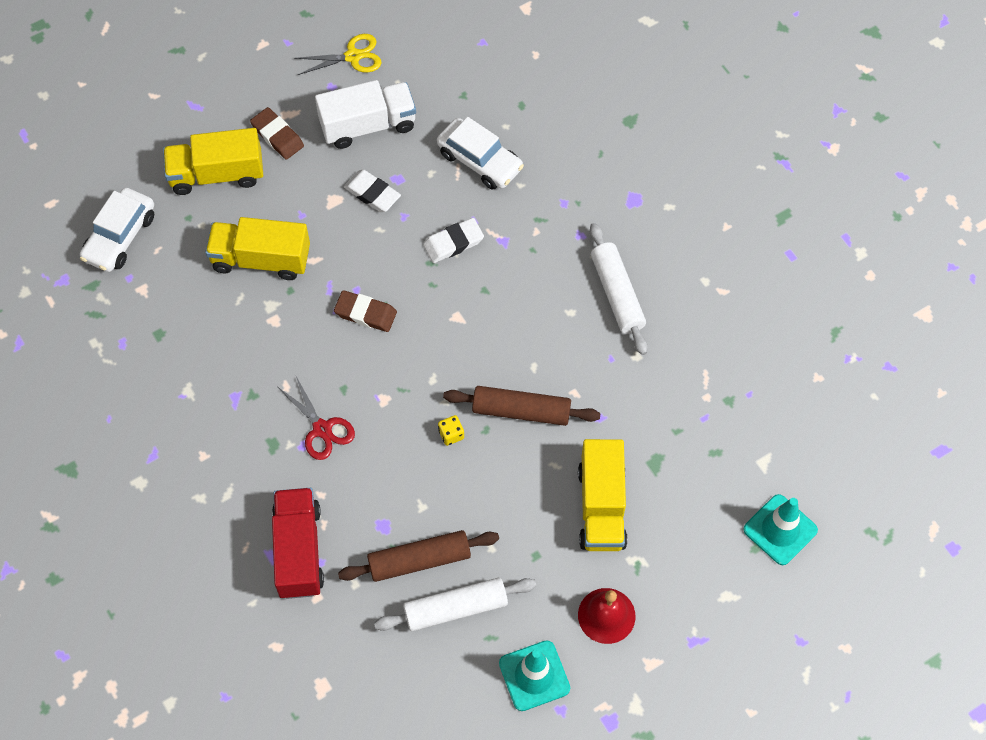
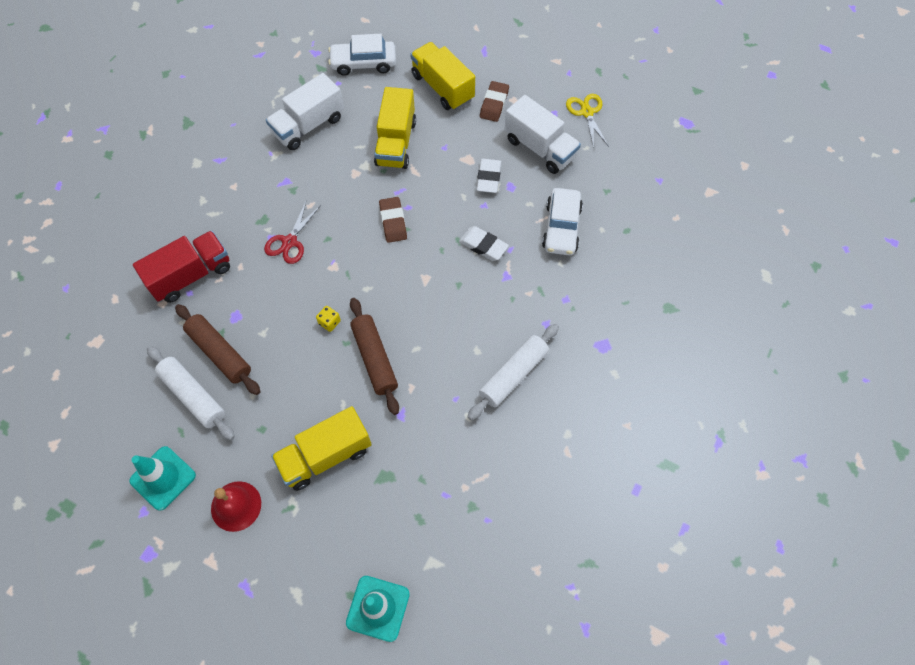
camera: 60 degrees right, 0 degrees up
(171, 337) = (308, 126): none -> white truck
(261, 259) = (396, 143): yellow truck -> yellow truck turned 150 degrees counterclockwise
(353, 56) = (586, 112): yellow scissors -> yellow scissors turned 150 degrees counterclockwise

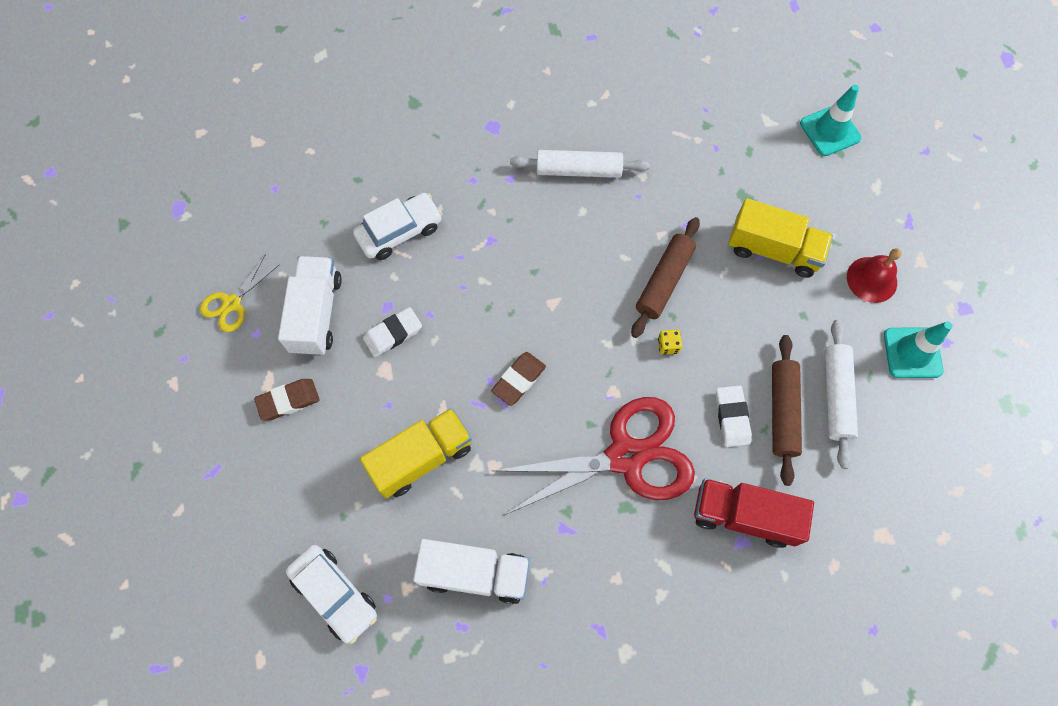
camera: 130 degrees left, 5 degrees up
(290, 242) = (625, 456): red scissors -> red scissors, size x2.07
(442, 87) = (305, 472): yellow truck -> none
(483, 245) = (475, 281): white eraser -> white eraser (732, 417)

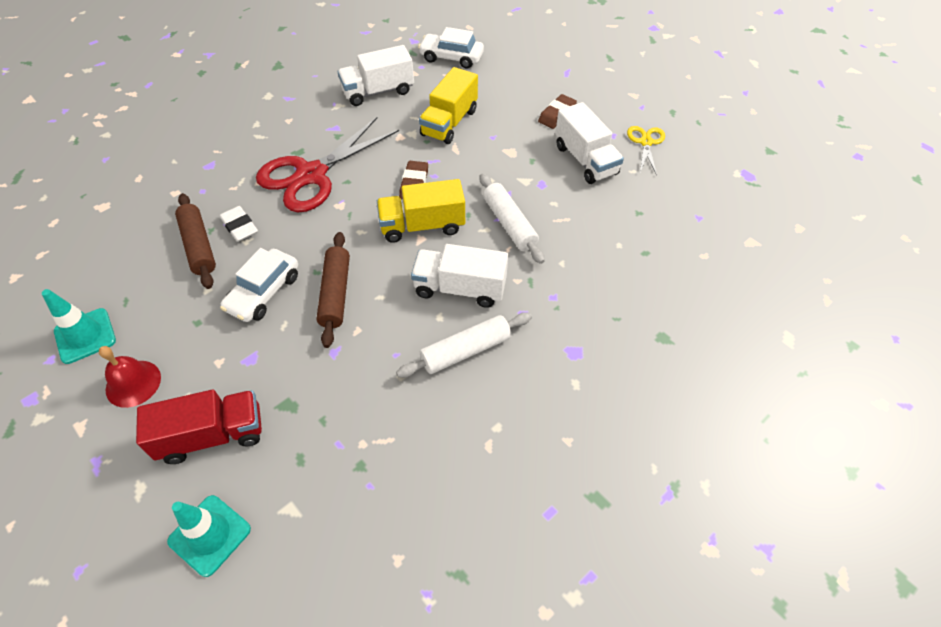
camera: 150 degrees right, 15 degrees down
(393, 333) = (523, 172): white eraser -> none
(399, 231) = (577, 232): white car -> white car (264, 292)
(548, 229) = (460, 288): none -> white truck
(668, 345) = (310, 250): yellow dice -> none
(744, 516) = (212, 178): red truck -> red truck (212, 435)
(773, 250) = (242, 366): yellow truck -> yellow truck (422, 226)
(836, 396) = (154, 274): white rolling pin -> white rolling pin (509, 224)

